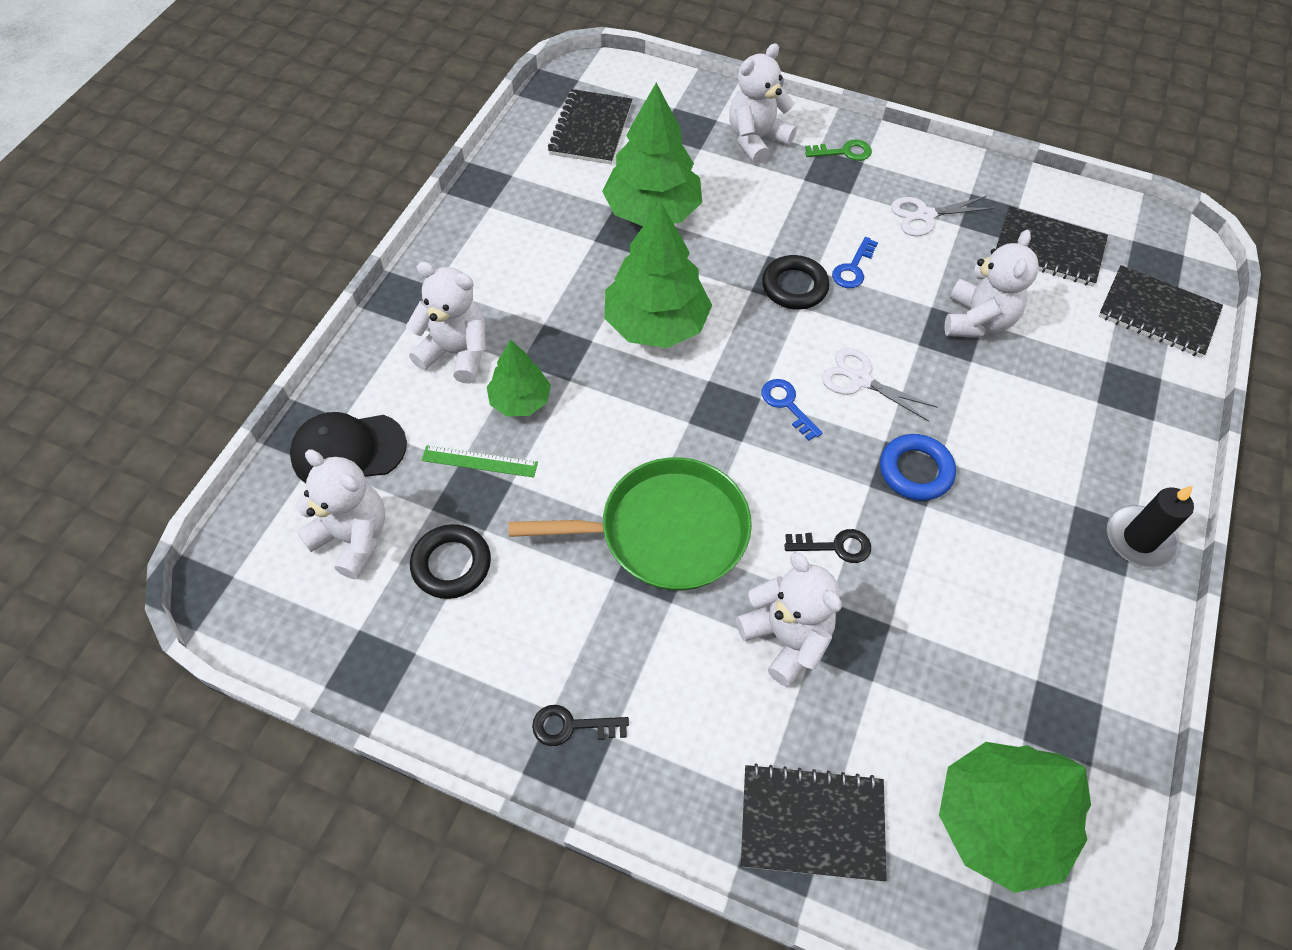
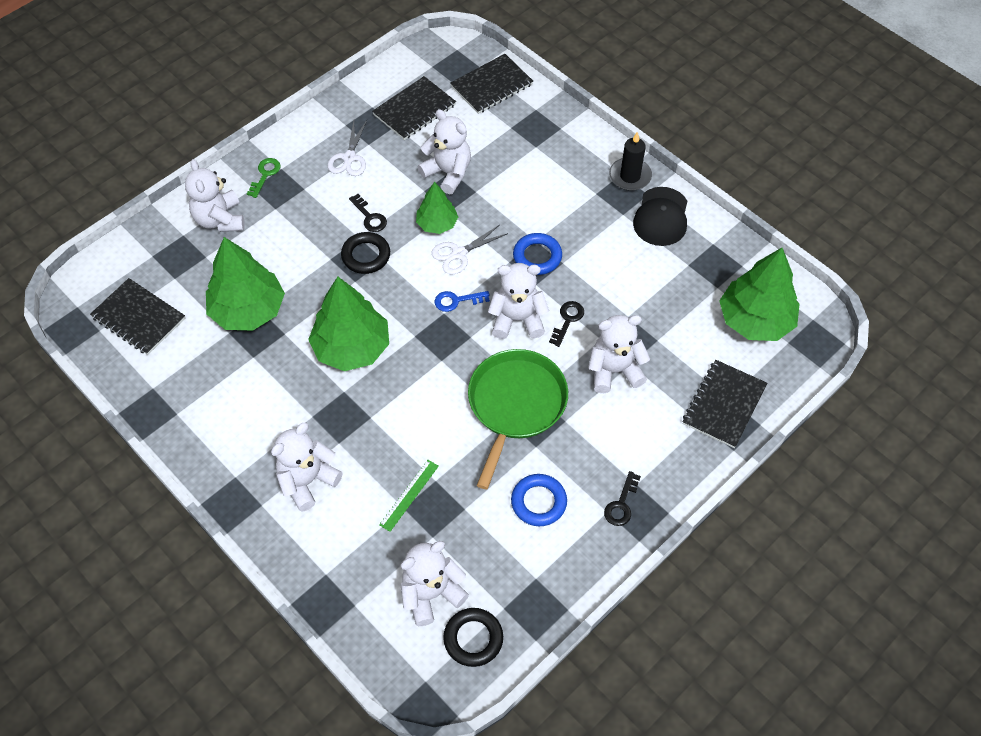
camera: 65 degrees left, 0 degrees up
(348, 450) = (356, 577): black cap -> black cap (661, 217)
(451, 564) = (481, 537): black ring -> black ring (473, 639)
(520, 401) = (371, 453): green tree -> green tree (437, 224)
(530, 615) = (538, 502): none -> blue ring
(799, 484) = (517, 319): none -> white teddy bear
(853, 268) = (369, 217): blue key -> black key

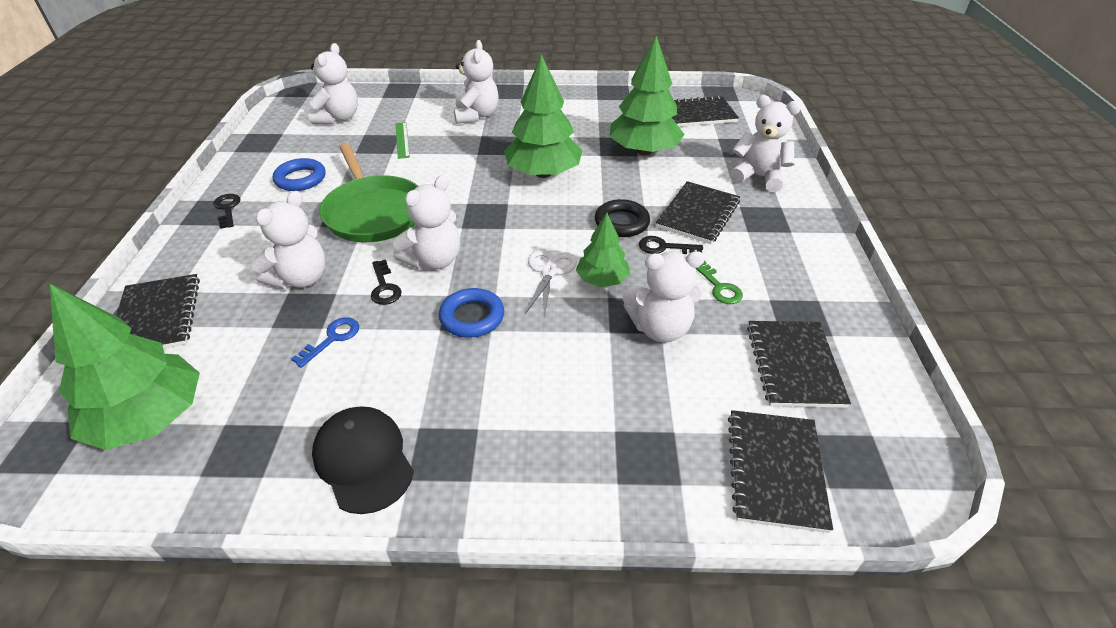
camera: 135 degrees right, 15 degrees down
(265, 175) = (791, 219): green key -> green key (719, 287)
(310, 223) = (698, 214): none -> black notebook
(349, 158) = (761, 276): white scissors -> none
(457, 301) = (504, 241): blue key -> blue key (332, 338)
(473, 639) = (292, 117): black ring -> none
(630, 176) = (454, 486): black candle -> none

